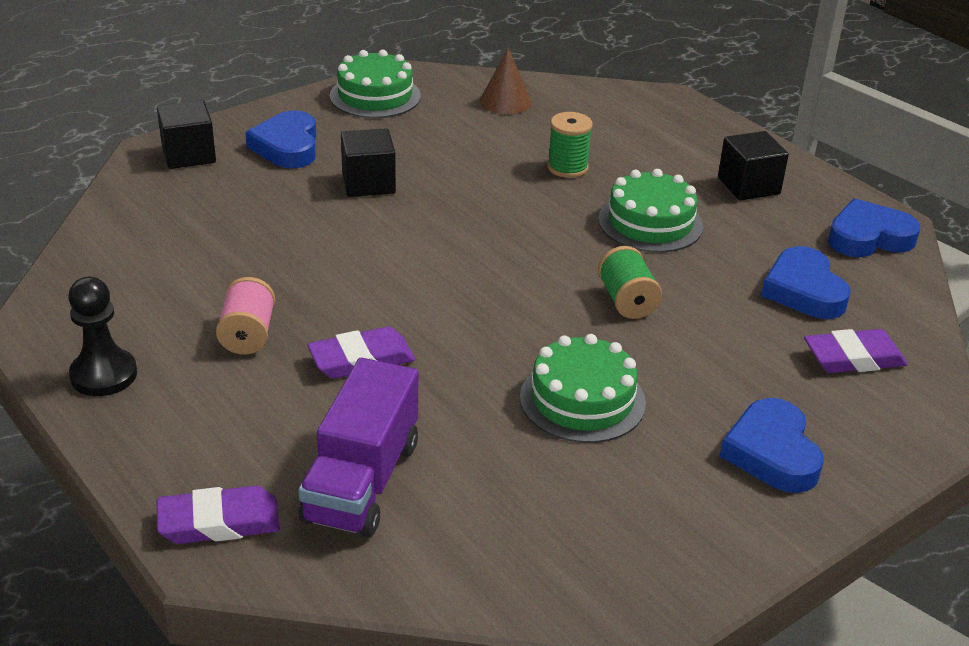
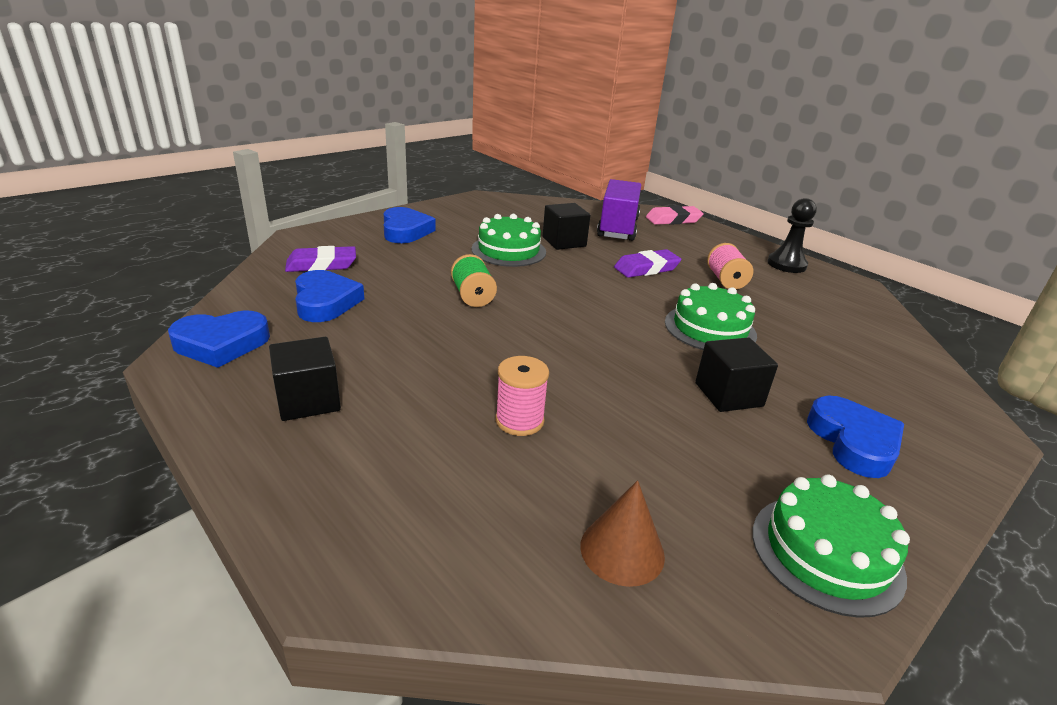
camera: 175 degrees right, 5 degrees down
(188, 155) = (942, 426): black cube -> black cube (564, 242)
(219, 522) = (673, 220): purple eraser -> pink eraser
(567, 167) = (519, 420): green spool -> pink spool
(650, 223) = (437, 356): green cake -> green cake (710, 328)

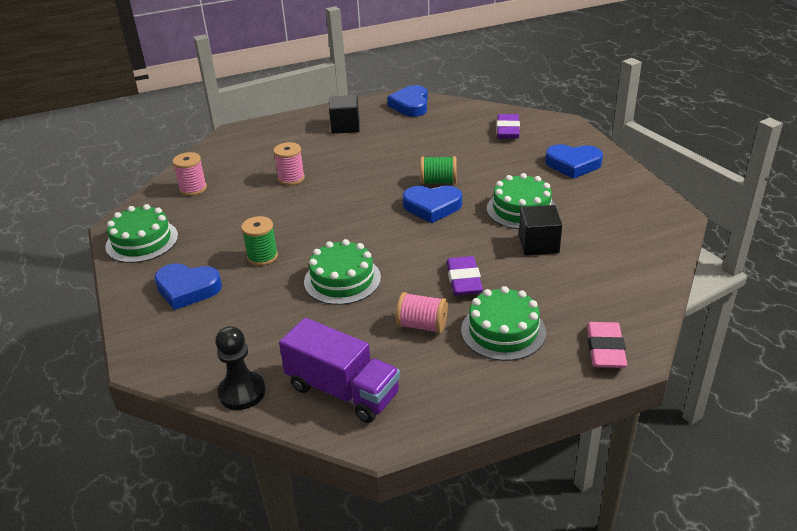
camera: 115 degrees right, 5 degrees up
(325, 302) = (449, 131): blue heart -> blue heart (432, 207)
(618, 228) = (576, 291): purple truck -> purple truck (343, 391)
(622, 550) = (193, 189): brown cone -> pink spool
(693, 250) = (503, 331): none -> green cake
(728, 394) = (262, 257): black cube -> green spool
(786, 264) = (446, 397): black pawn -> black pawn (242, 392)

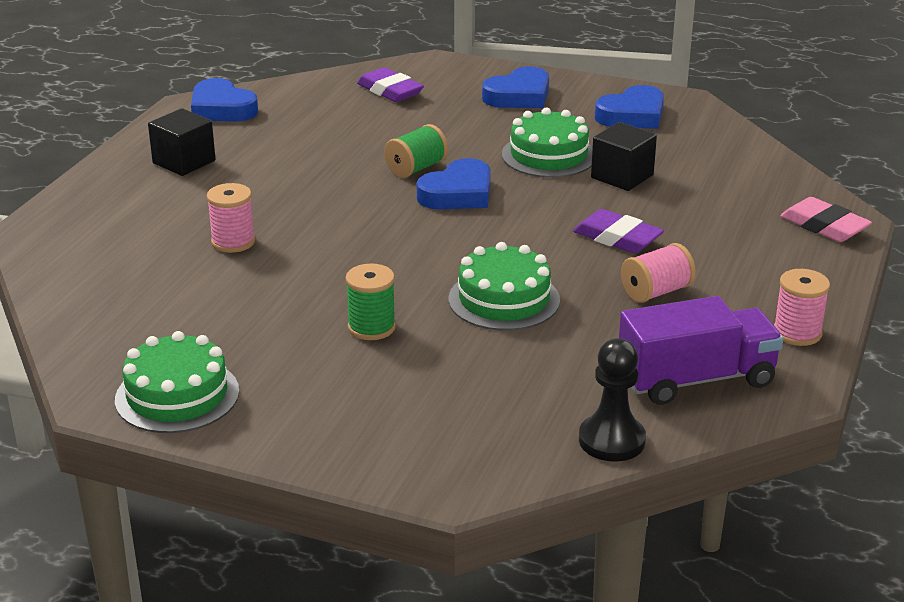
camera: 50 degrees left, 5 degrees down
(187, 289) = (351, 402): blue heart -> blue heart (632, 115)
(193, 189) = (118, 312): pink spool -> pink spool (797, 333)
(503, 331) = (728, 257): green cake -> none

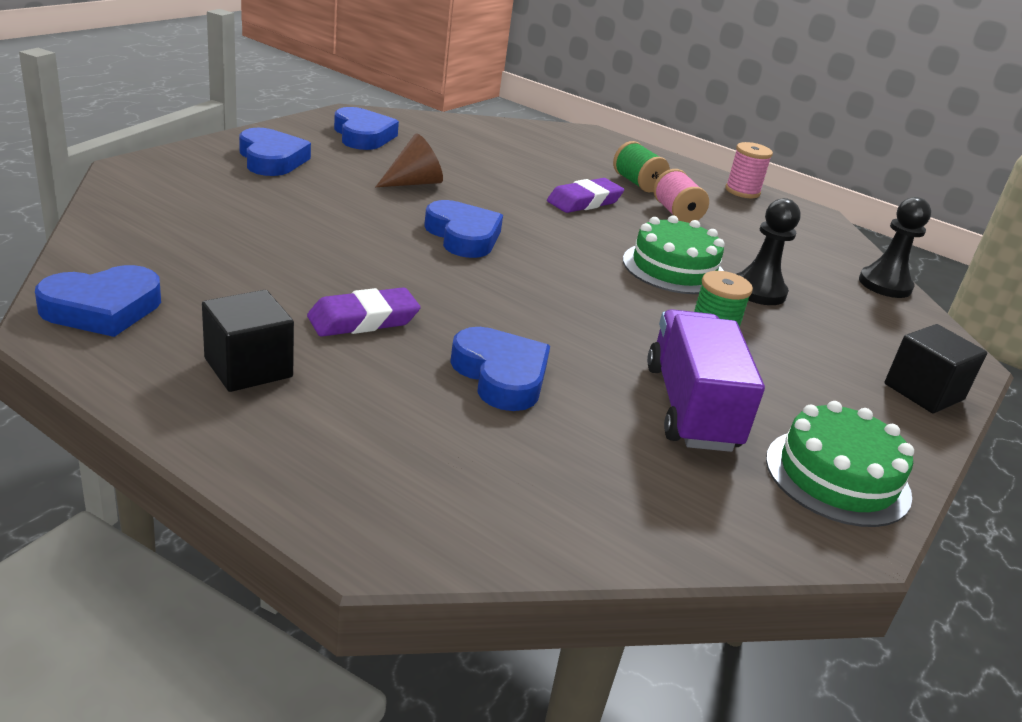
camera: 80 degrees left, 0 degrees up
(233, 242) = (501, 376): pink spool -> blue heart
(390, 91) = (182, 206): purple eraser -> purple eraser (363, 320)
(416, 168) = (392, 240): green spool -> green spool (637, 183)
(500, 351) = (758, 291): none -> black pawn
(549, 155) = (413, 183): green cake -> brown cone
(622, 176) = (477, 171): black cube -> black cube (923, 392)
(696, 379) = (802, 236): purple truck -> purple truck (691, 407)
(824, 226) = (597, 141): pink eraser -> none

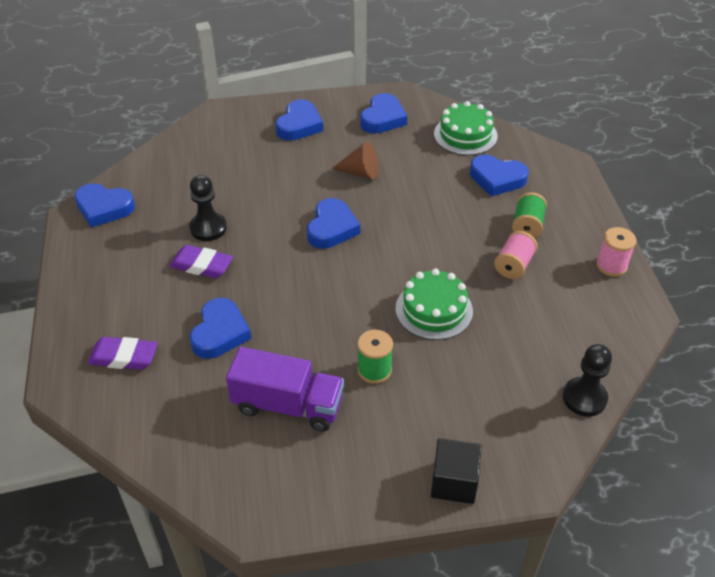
camera: 50 degrees right, 15 degrees up
(248, 368) = (120, 270): black cube -> none
(553, 157) = (497, 179): none -> blue heart
(584, 201) = (457, 229): purple eraser -> purple eraser (123, 357)
(691, 407) = (288, 405): purple truck -> purple truck turned 60 degrees clockwise
(758, 291) = (466, 354): black pawn -> black pawn (208, 228)
(837, 476) = (300, 490): green cake -> green cake (465, 135)

